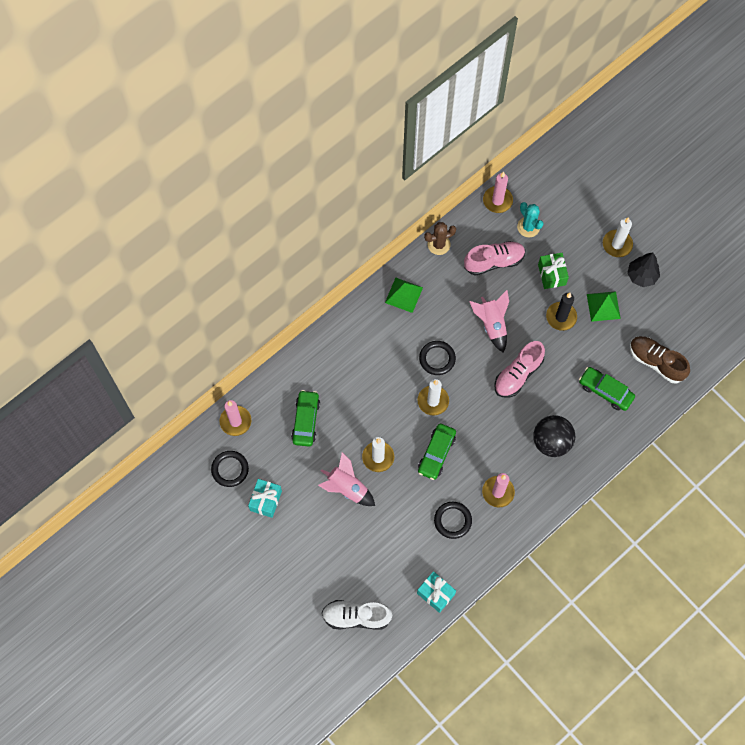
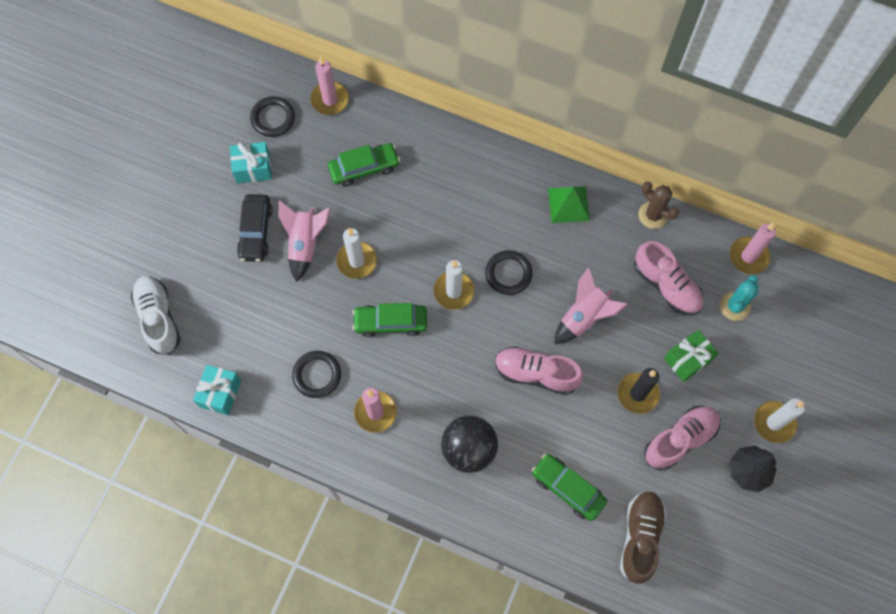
camera: 65 degrees right, 0 degrees up
(319, 519) = (256, 232): none -> black car
(603, 306) = (680, 439): green pyramid -> pink shoe
(605, 391) = (568, 488): green car -> green car turned 60 degrees counterclockwise

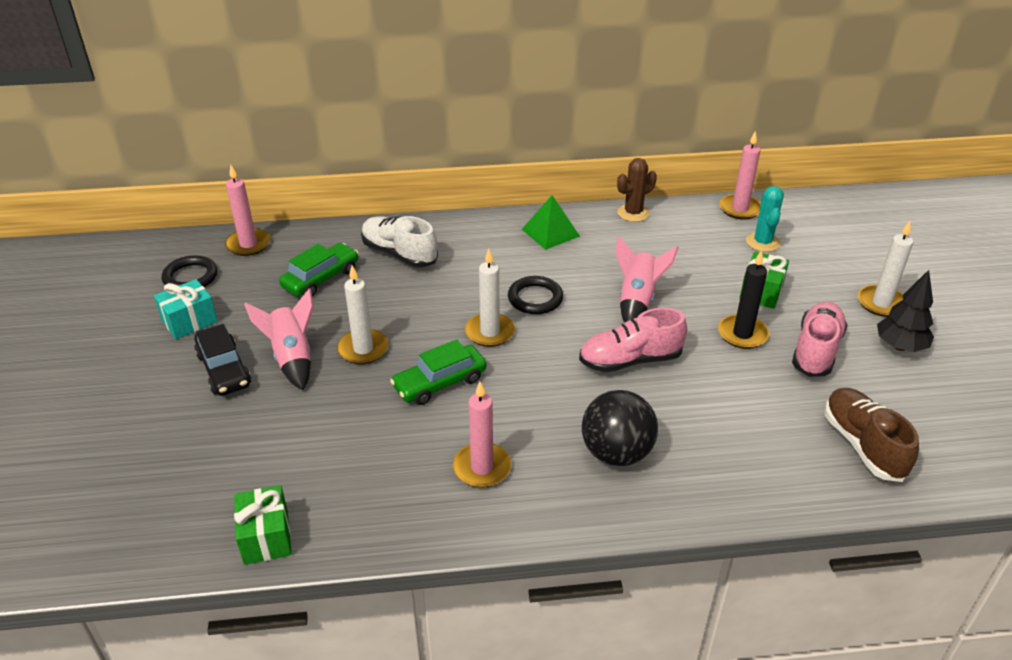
camera: 30 degrees left, 30 degrees down
(158, 318) = (134, 497): white shoe -> white shoe (399, 254)
(220, 393) = (266, 537): turquoise gift -> green gift
(317, 375) = (385, 464): black ring -> none
(568, 488) = (751, 438): green car -> none
(653, 215) = (633, 213): brown cactus -> brown cactus turned 45 degrees counterclockwise
(666, 285) = (691, 251): pink shoe -> none

